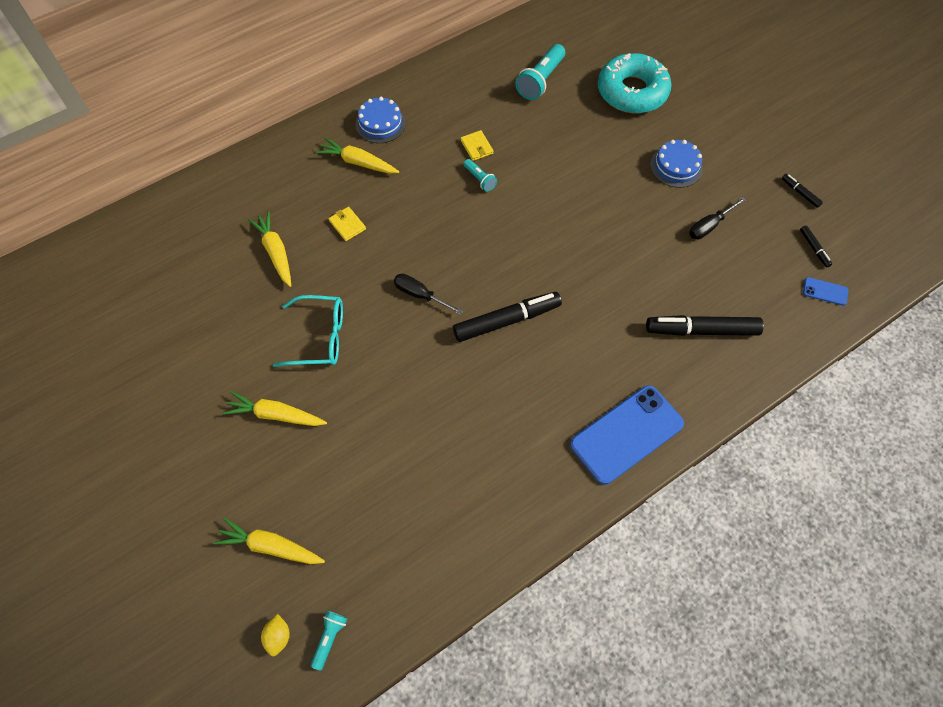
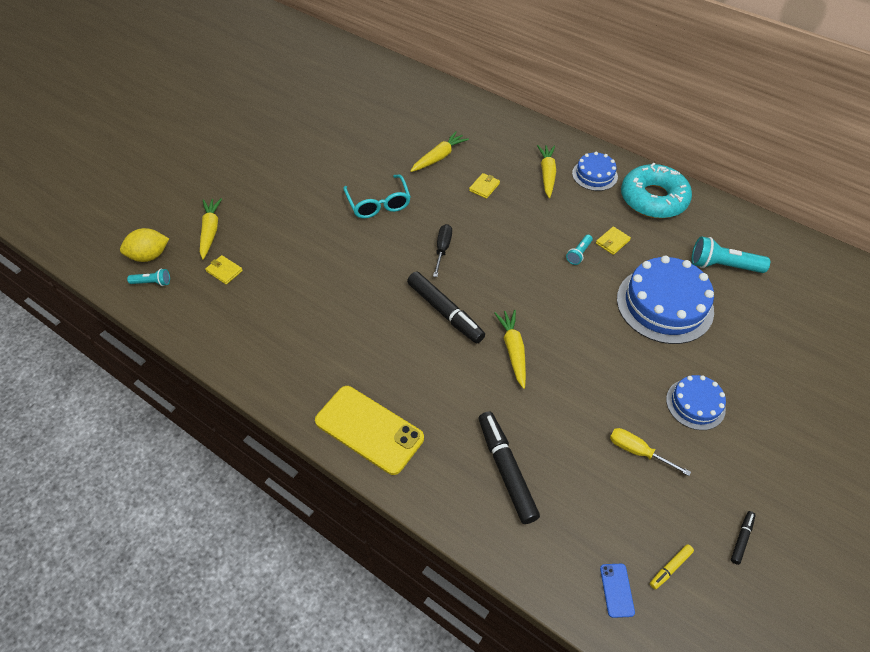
camera: 70 degrees right, 10 degrees down
(276, 415) = (307, 201): yellow carrot -> yellow carrot (513, 350)
(278, 636) = (149, 256): yellow lemon -> yellow lemon, size x1.70
(349, 540) = (224, 271): none -> yellow wallet
(567, 141) = (664, 304): none -> blue cake
(626, 434) = (369, 429): blue phone -> yellow phone
(632, 92) = (766, 342): turquoise donut -> turquoise donut (653, 199)
(709, 226) = (638, 451): black screwdriver -> yellow screwdriver
(814, 248) = (670, 568): black marker -> yellow marker

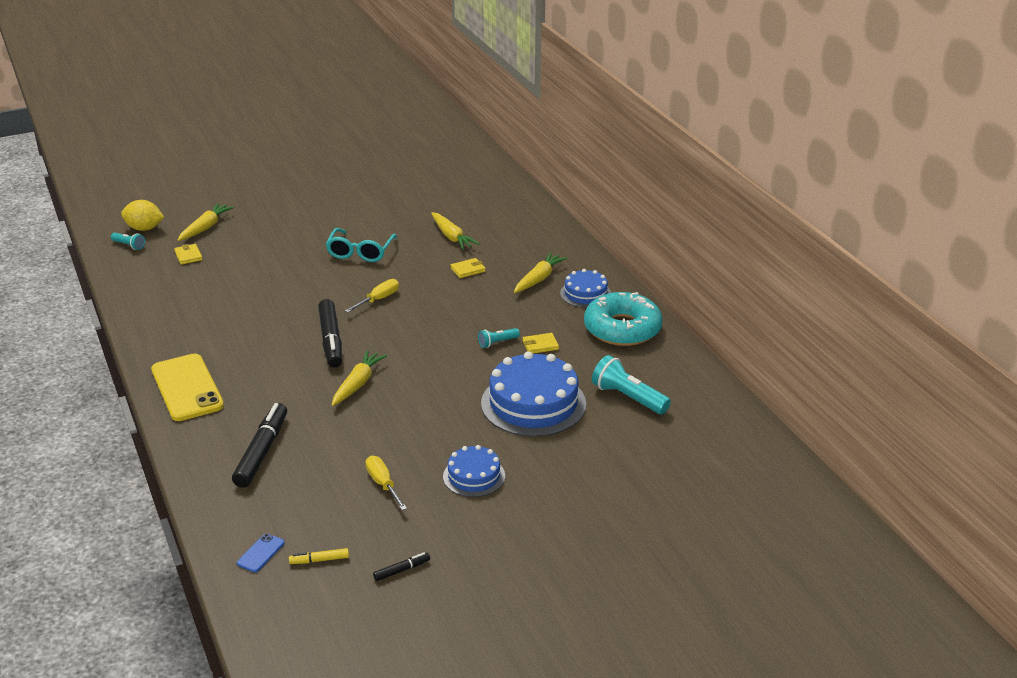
camera: 30 degrees right, 20 degrees down
(438, 157) = (451, 237): yellow carrot -> yellow carrot turned 75 degrees clockwise
(442, 249) = (378, 299): black screwdriver -> yellow screwdriver

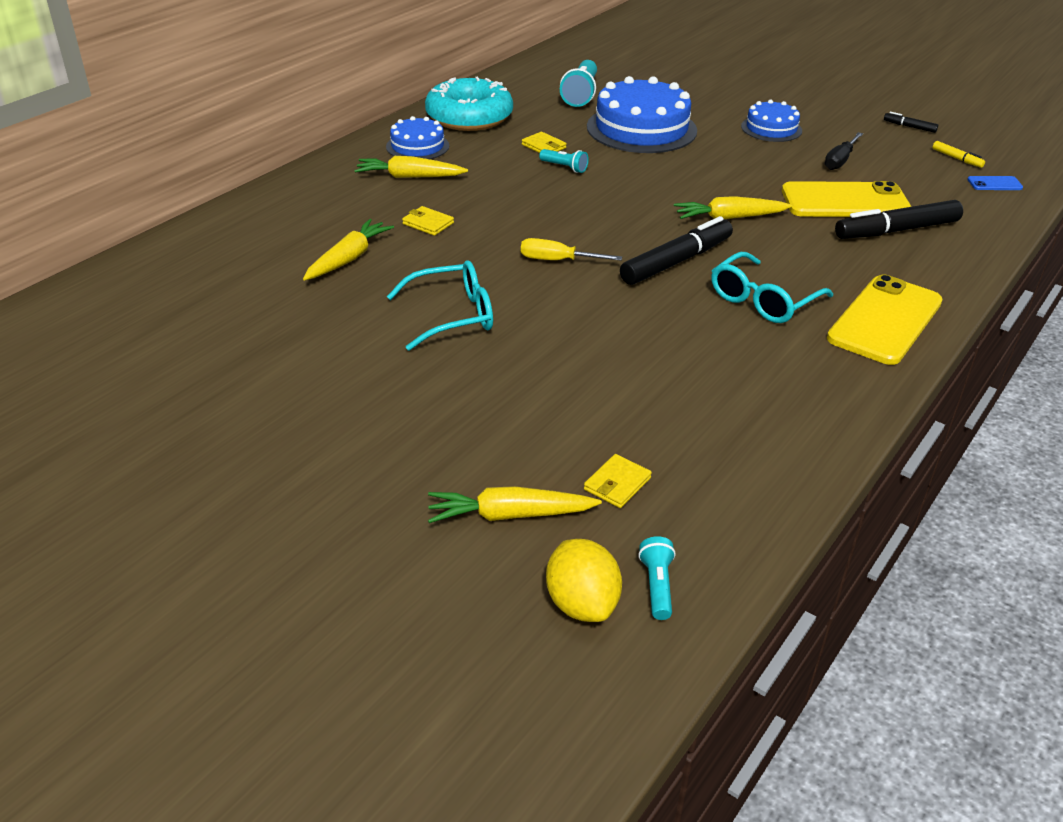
camera: 120 degrees left, 5 degrees up
(257, 353) = (763, 300): none -> turquoise glasses
(322, 449) = (845, 201): none -> yellow phone
(383, 484) = (840, 160): yellow screwdriver -> black screwdriver

